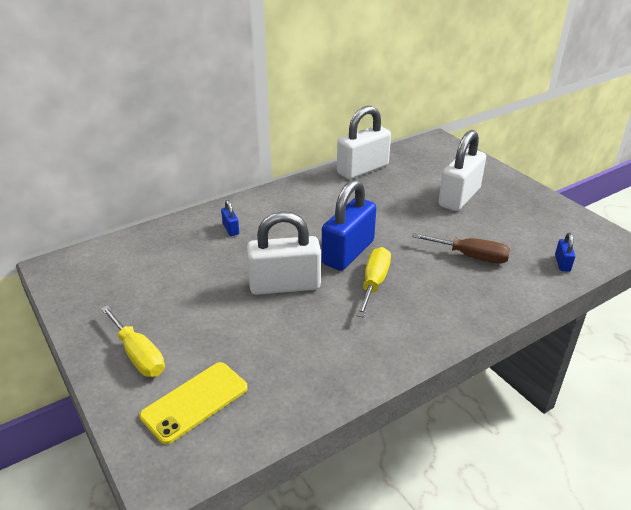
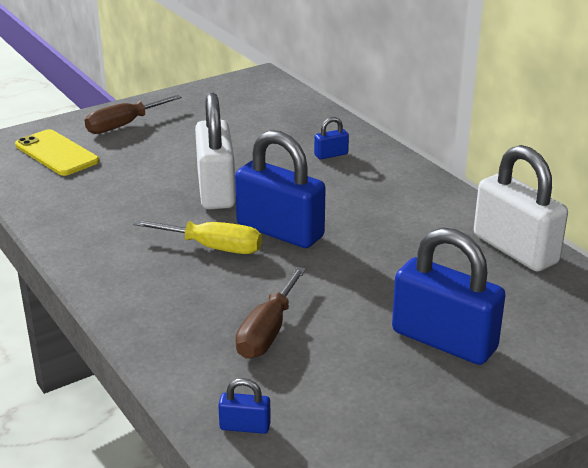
camera: 90 degrees right, 5 degrees down
(138, 355) = (123, 125): yellow screwdriver -> brown screwdriver
(459, 197) = (444, 340): white padlock -> blue padlock

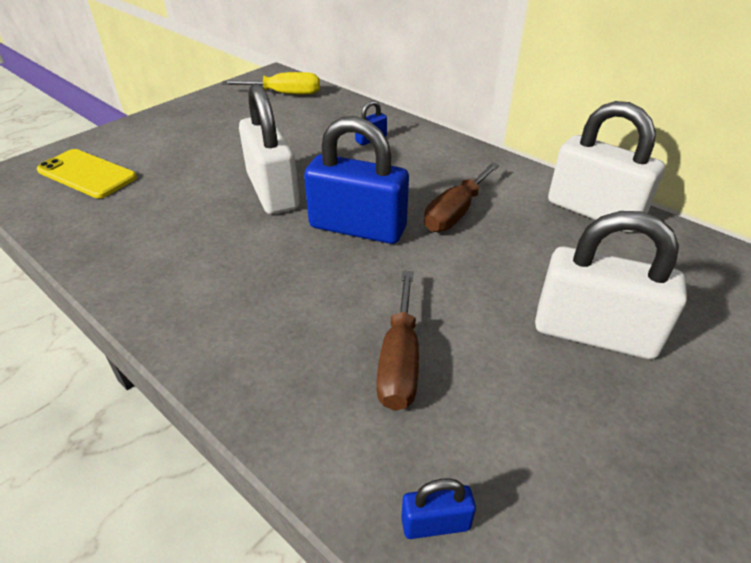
camera: 15 degrees left, 10 degrees up
(123, 125) = (153, 135): brown screwdriver -> brown screwdriver (455, 212)
(213, 247) = (294, 259): yellow screwdriver -> yellow screwdriver (284, 94)
(444, 340) = (594, 333): blue padlock -> white padlock

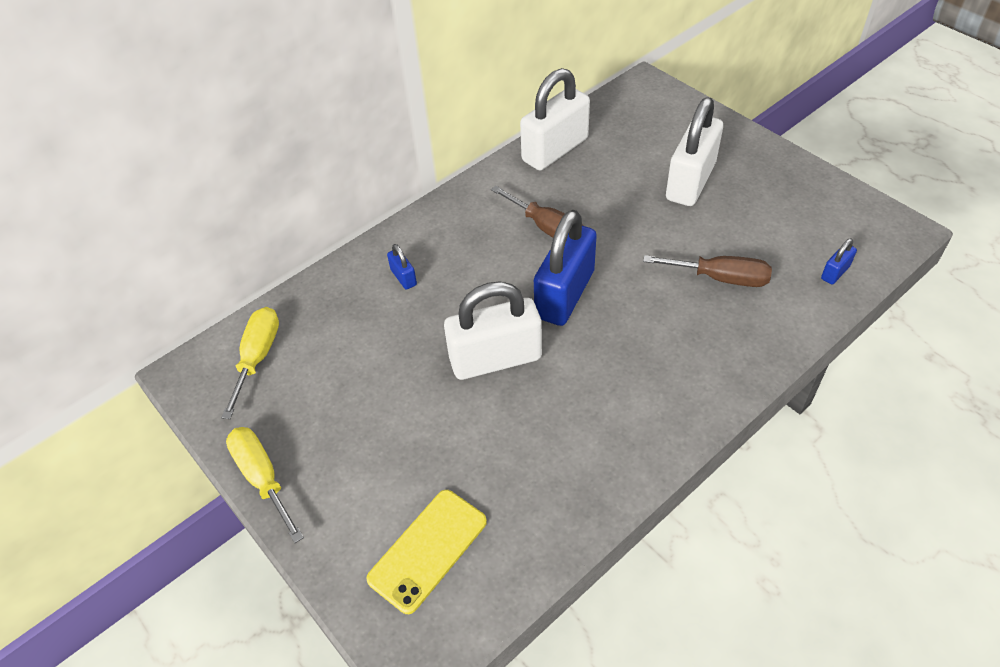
camera: 80 degrees left, 10 degrees up
(177, 108) = (262, 478): none -> yellow screwdriver
(435, 523) = (835, 272): blue padlock -> blue padlock turned 45 degrees clockwise

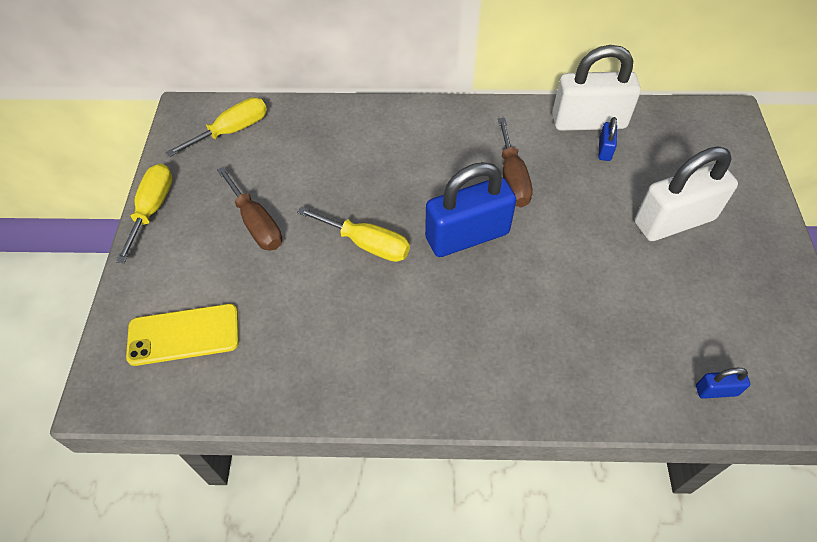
camera: 40 degrees right, 5 degrees up
(403, 277) = (373, 142): blue padlock -> blue padlock (604, 149)
(495, 358) = (367, 244): white padlock -> yellow screwdriver
(720, 278) = (605, 316): brown screwdriver -> brown screwdriver (256, 223)

